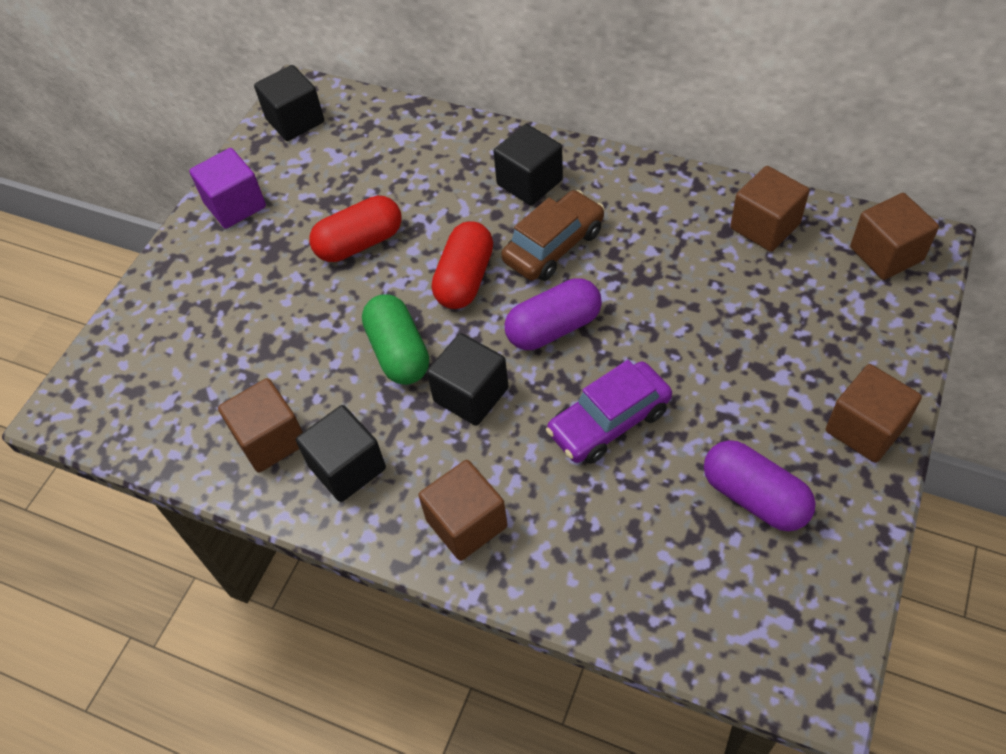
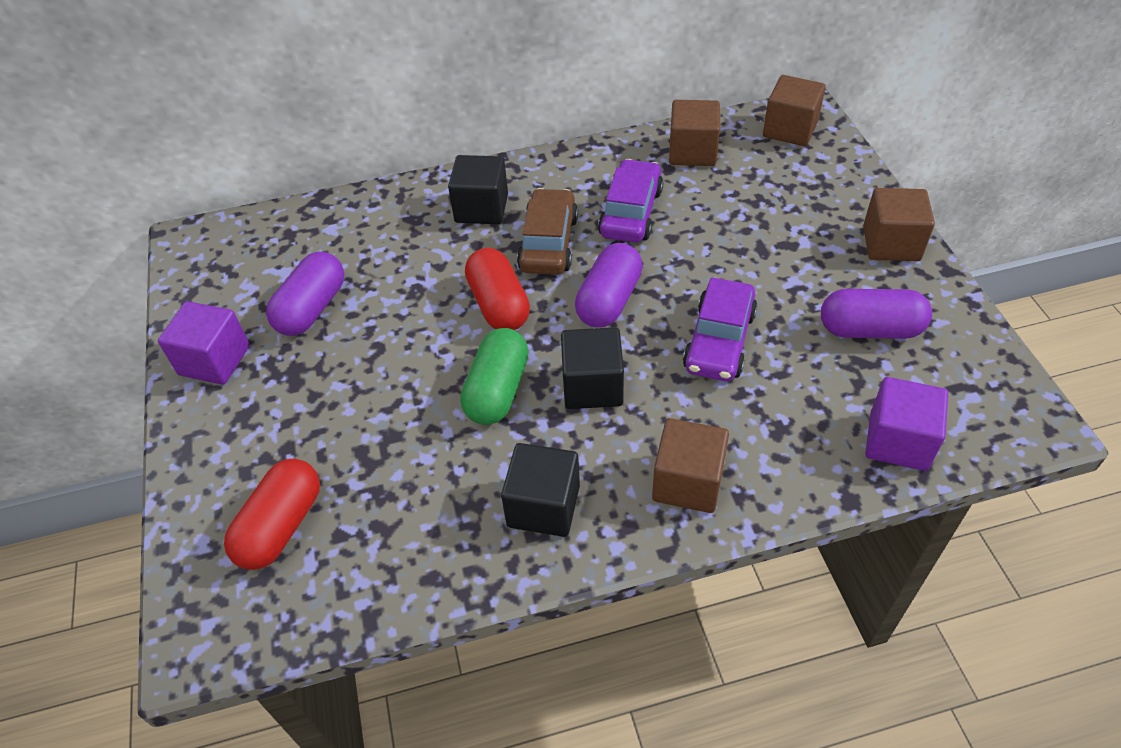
camera: 40 degrees left, 5 degrees down
(270, 439) = (448, 529): brown cube -> none
(295, 120) = (209, 263): black cube -> none
(331, 200) = (312, 308): none -> purple capsule
(360, 243) = (374, 327): red capsule -> red capsule (281, 526)
(399, 352) = (497, 390): green capsule -> green capsule turned 75 degrees clockwise
(649, 256) = (631, 212): none -> purple car
(672, 611) = (898, 441): none -> purple cube

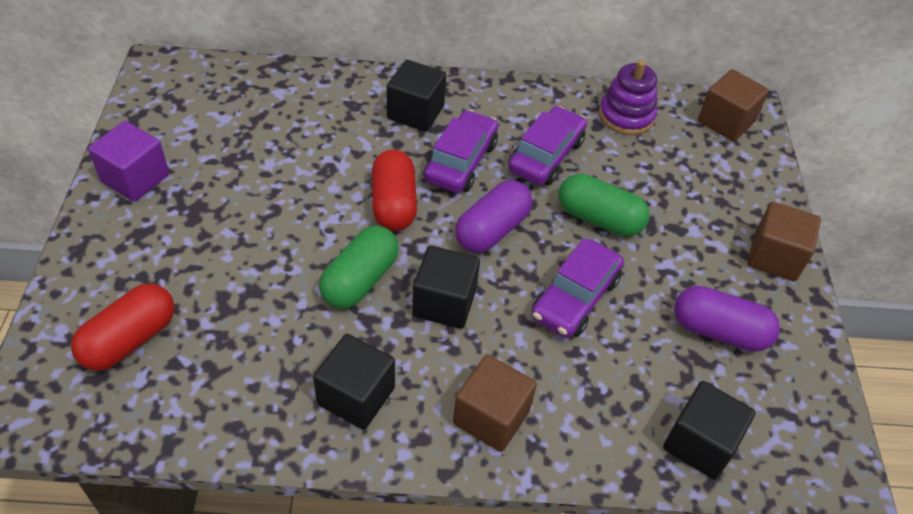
camera: 10 degrees right, 0 degrees up
(312, 308) = (234, 158): purple capsule -> none
(548, 243) = (460, 161): brown car -> purple car
(692, 152) = (626, 116): brown cube -> purple stacking toy
(709, 258) = (599, 219): none -> green capsule
(898, 441) = (700, 443): purple cube -> black cube

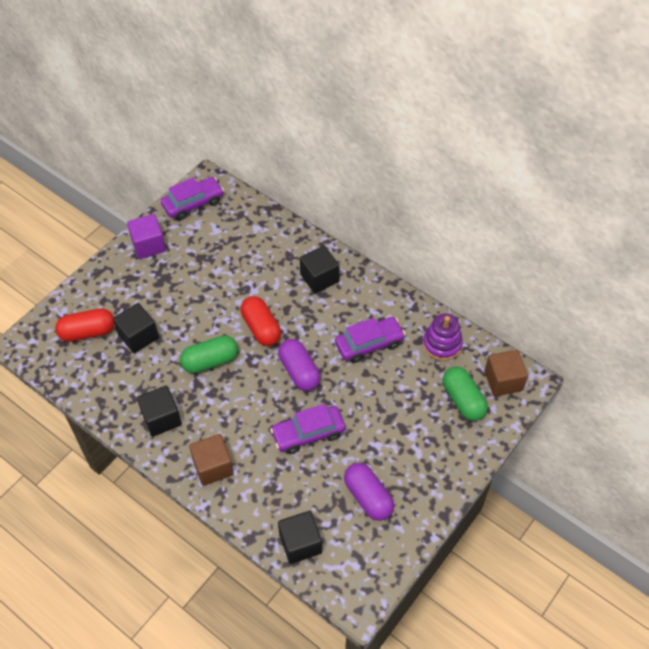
camera: 40 degrees right, 5 degrees up
(394, 204) = (261, 328): red capsule -> red capsule turned 60 degrees counterclockwise
(444, 303) = (240, 397): black cube -> black cube (138, 336)
(460, 161) = (318, 322): purple car -> purple car (193, 203)
(492, 230) = (299, 371): purple capsule -> purple capsule turned 75 degrees clockwise
(599, 219) = (363, 398): green capsule -> green capsule (463, 400)
(774, 257) = (443, 477): brown cube -> none

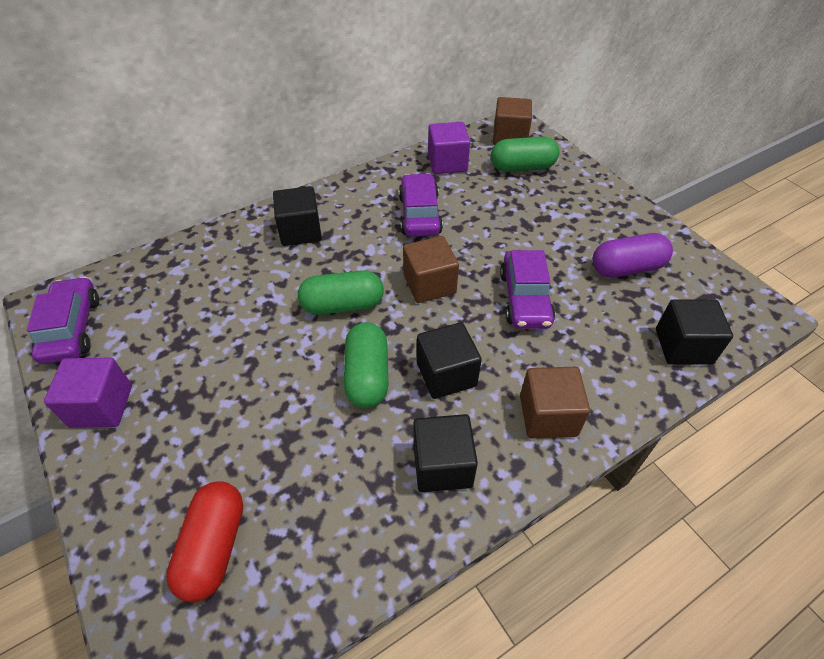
camera: 70 degrees left, 5 degrees down
(138, 336) = (270, 463): black cube -> black cube (446, 374)
(261, 328) = (343, 305): red capsule -> green capsule
(299, 371) = (429, 284): purple capsule -> brown cube
(442, 344) = (447, 163): purple stacking toy -> purple cube

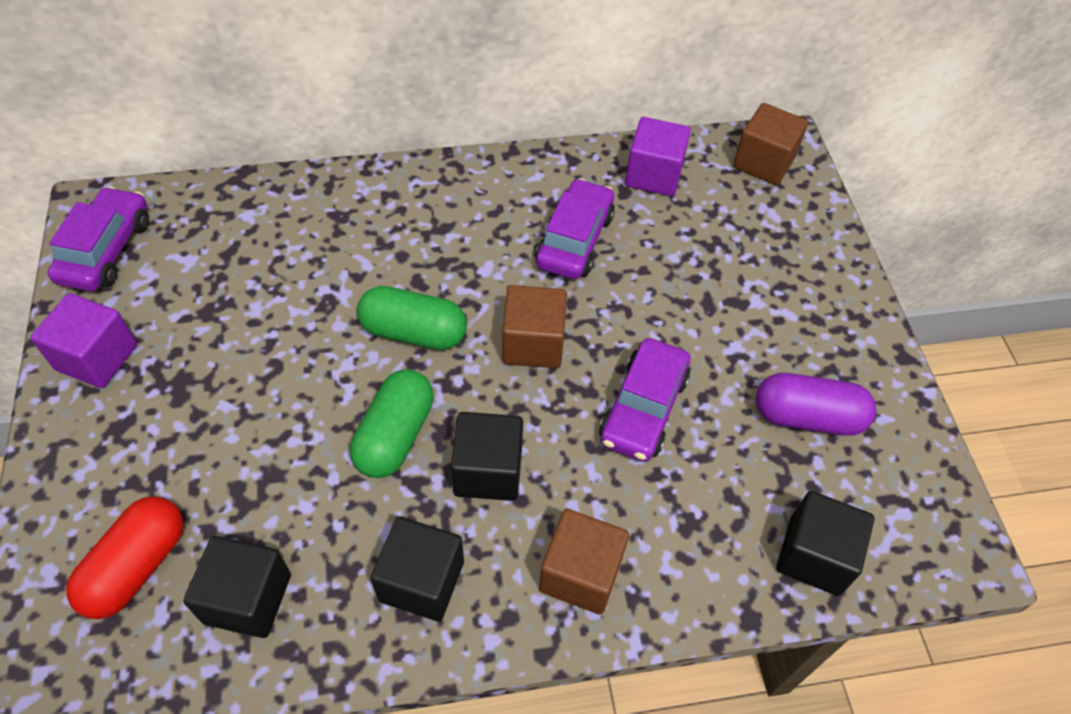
camera: 20 degrees right, 5 degrees up
(300, 231) = (414, 212): black cube -> black cube (247, 598)
(522, 167) = (753, 215): green capsule -> none

